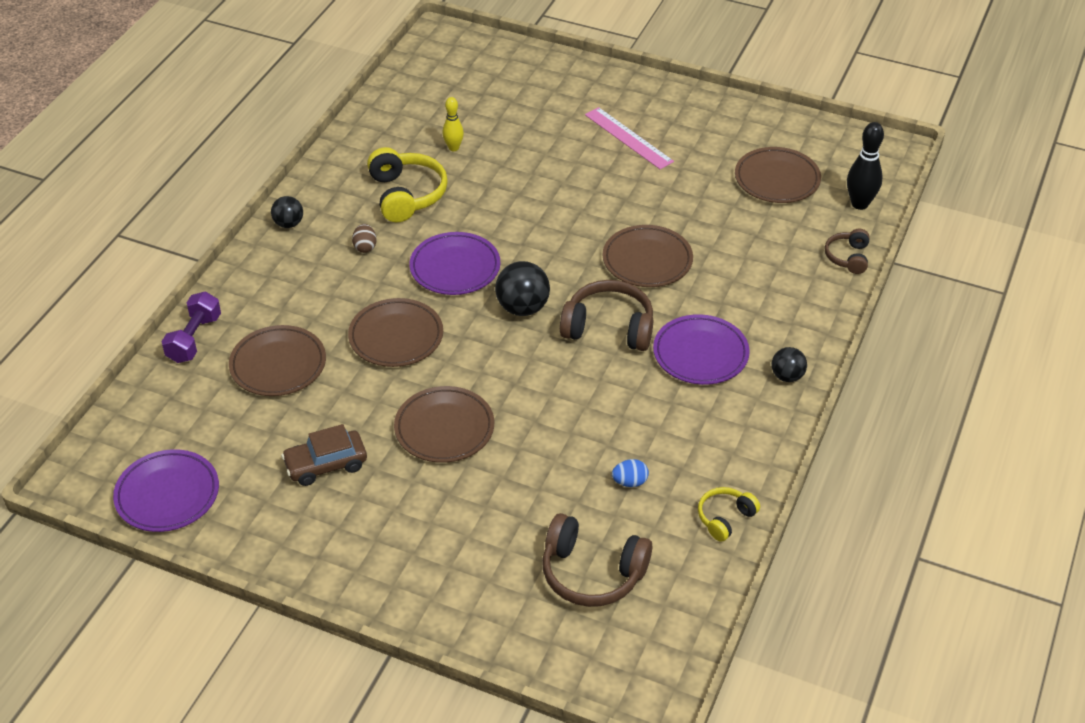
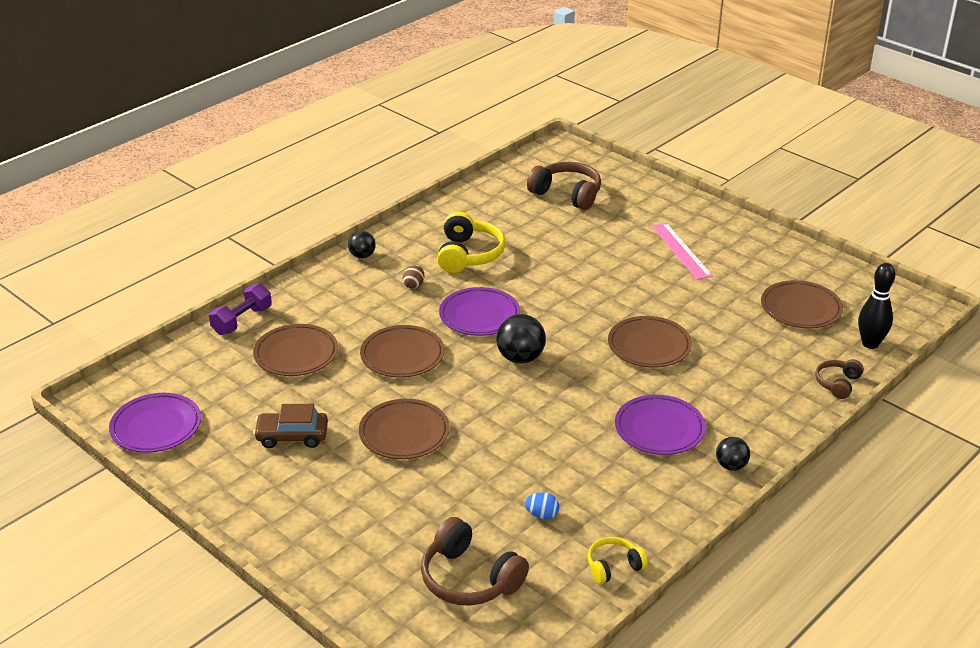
camera: 20 degrees right, 10 degrees down
(453, 148) = (526, 229): yellow bowling pin -> none
(609, 327) = (587, 390): brown headphones -> brown headphones (567, 194)

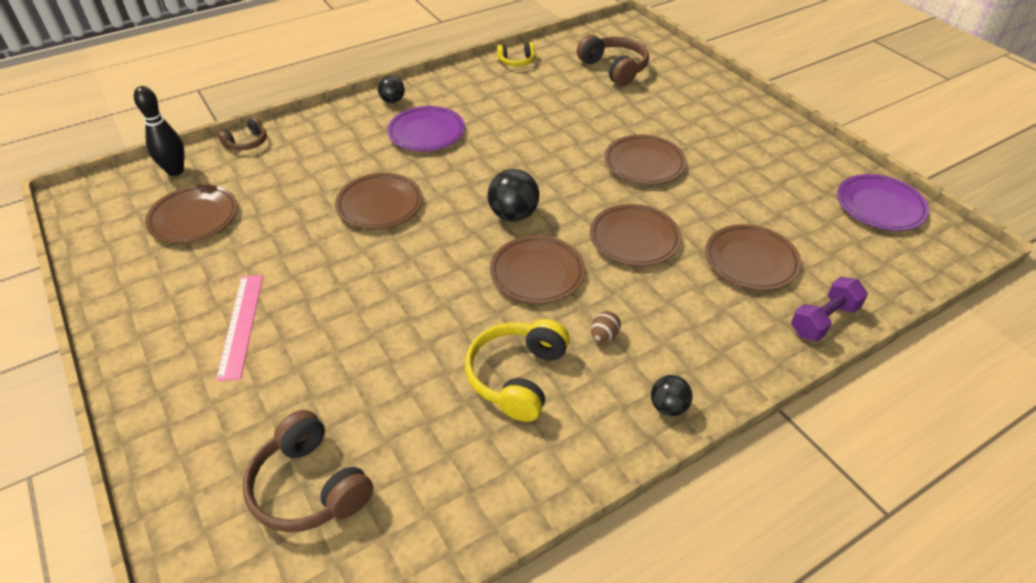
camera: 165 degrees left, 10 degrees up
(292, 436) = (746, 177): brown car -> none
(479, 316) = (537, 273): purple plate -> brown plate
(542, 515) = (551, 93): blue egg -> none

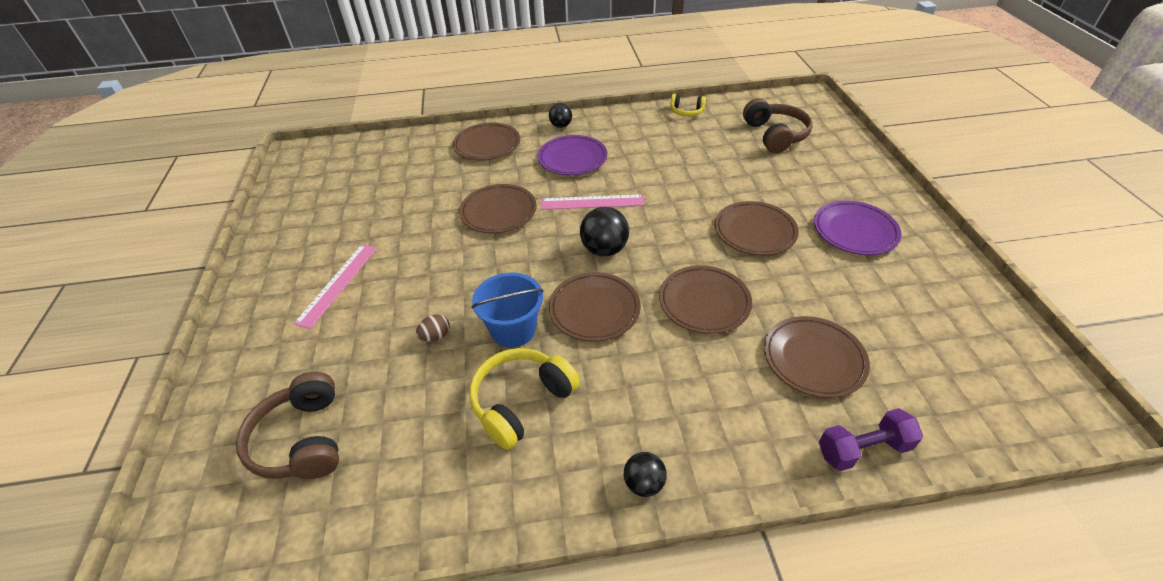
camera: 25 degrees right, 0 degrees up
(175, 171) = (368, 148): black bowling pin -> none
(194, 218) = (358, 188): brown plate -> brown plate (487, 145)
(247, 143) = (431, 137): brown headphones -> none
(468, 314) = (513, 330): none -> blue bucket
(474, 172) = (592, 202): none -> pink ruler
(604, 336) = (621, 389): brown egg -> brown egg (435, 336)
(880, 206) = (999, 342): purple plate -> purple plate (854, 231)

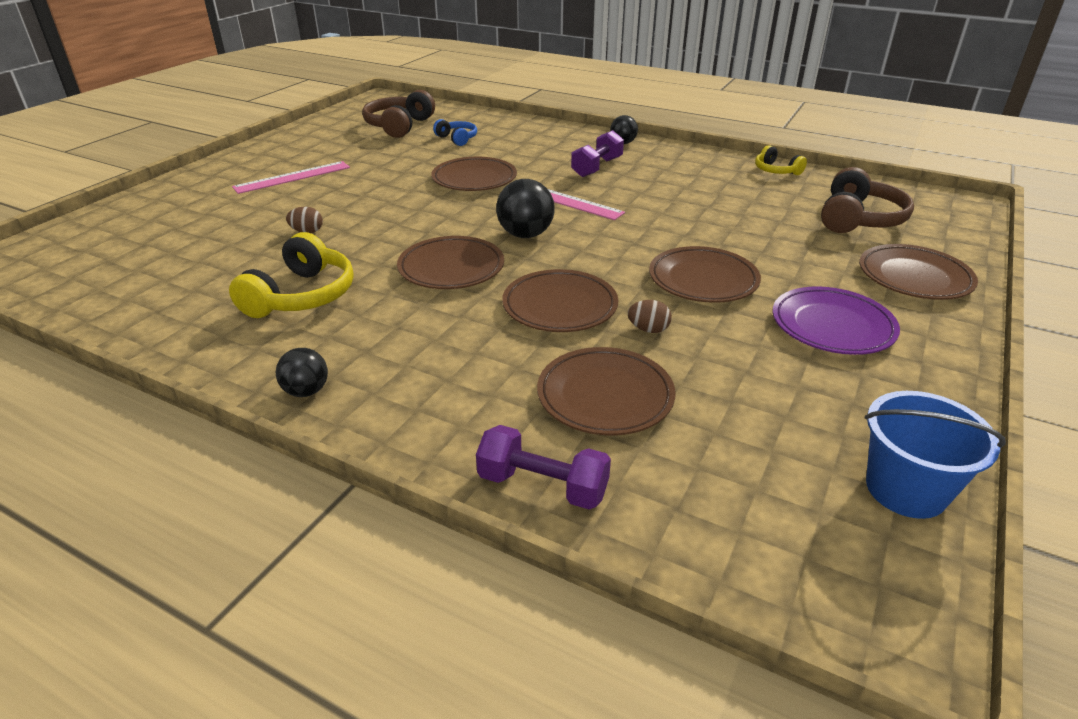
camera: 35 degrees right, 10 degrees down
(302, 439) = (141, 247): brown headphones -> brown headphones (399, 126)
(429, 174) = (457, 139): none -> blue headphones
(487, 145) = (534, 136): brown plate -> brown plate (914, 277)
(513, 330) = (367, 252): blue bucket -> blue bucket (906, 489)
(521, 402) = (302, 296): yellow headphones -> yellow headphones turned 120 degrees clockwise
(572, 159) = (597, 167): purple plate -> purple dumbbell
(773, 291) = (648, 329): none -> brown egg

